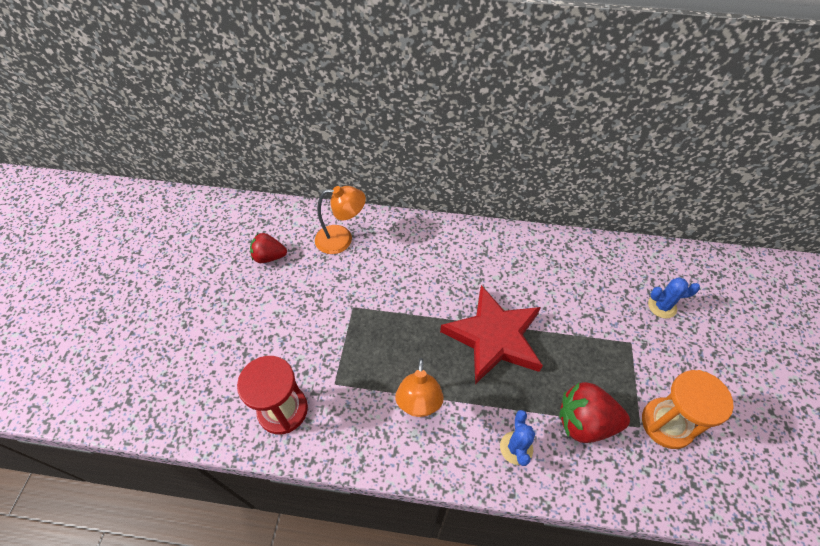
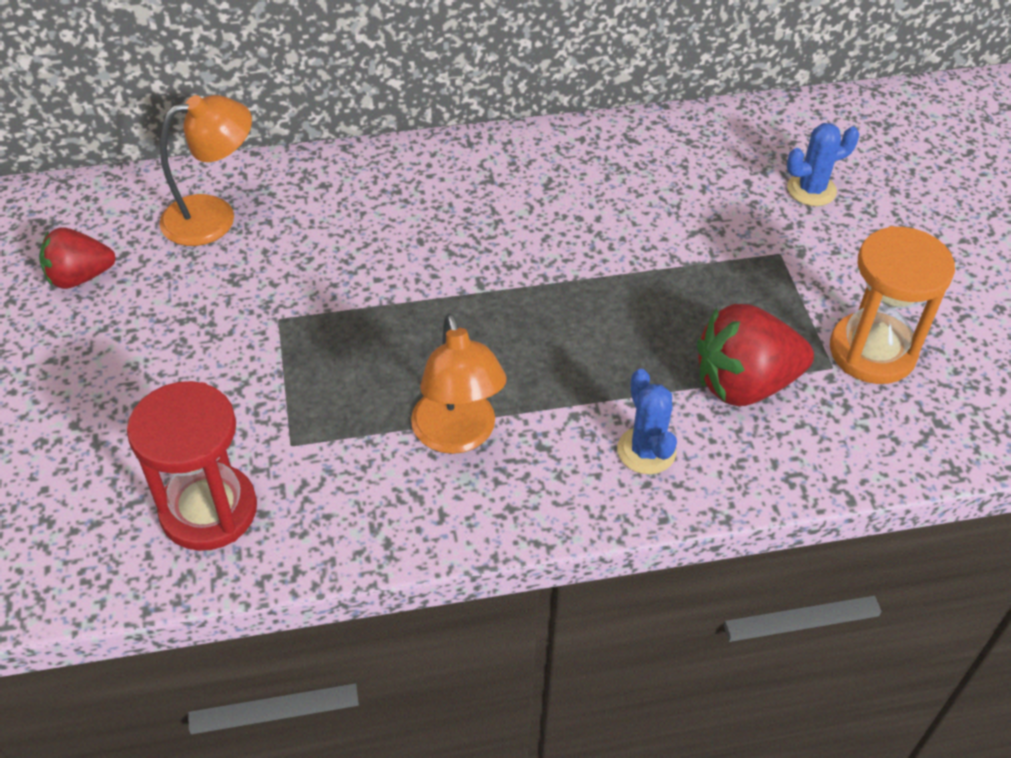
camera: 20 degrees left, 5 degrees down
(494, 337) = (551, 302): red star -> none

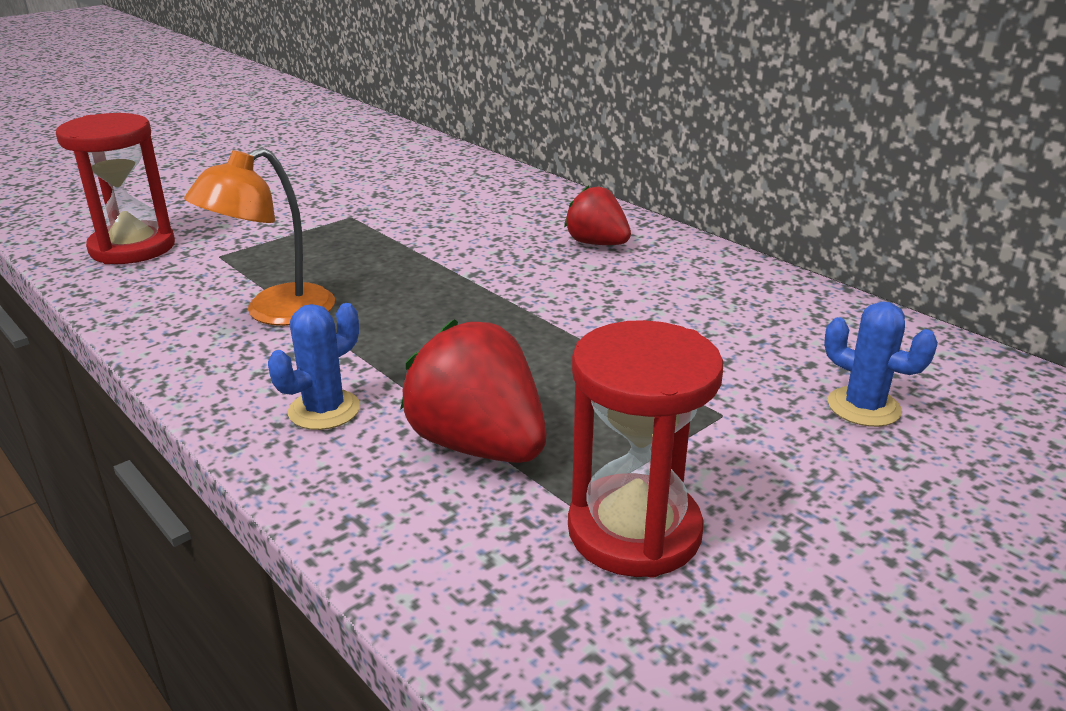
camera: 60 degrees right, 20 degrees down
(80, 277) = (331, 156): red strawberry -> red strawberry (597, 243)
(214, 216) = (434, 171): orange lamp -> none
(872, 351) = (634, 531): orange hourglass -> red hourglass

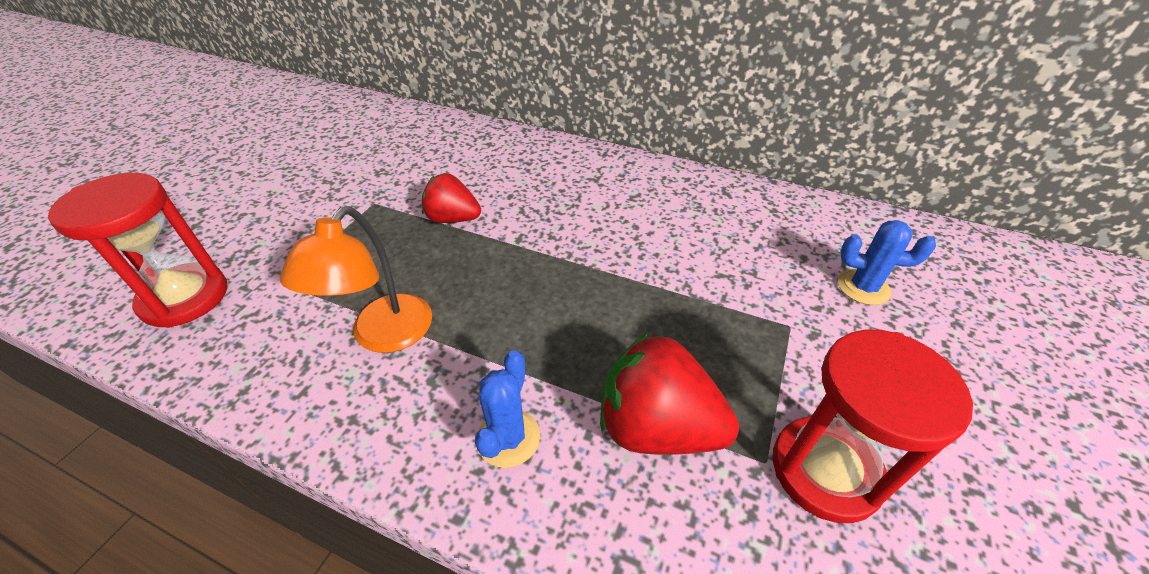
camera: 25 degrees left, 15 degrees up
(597, 243) = (587, 182): red strawberry -> red strawberry (453, 219)

